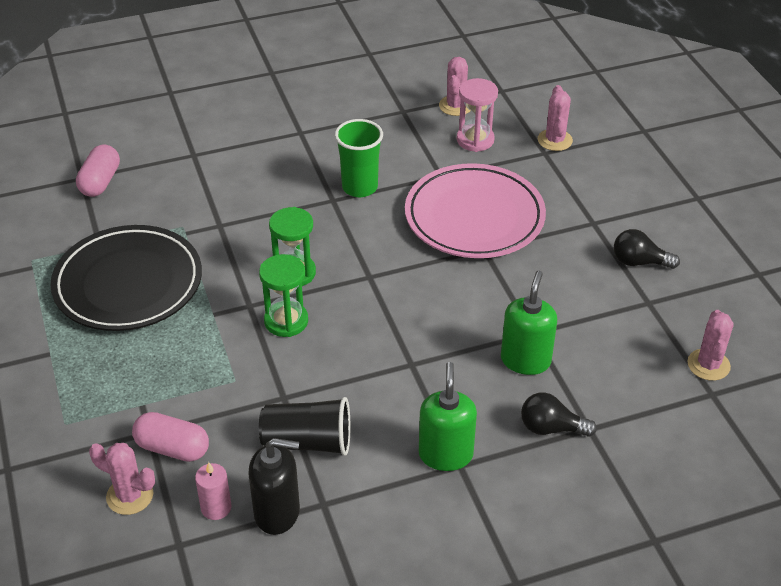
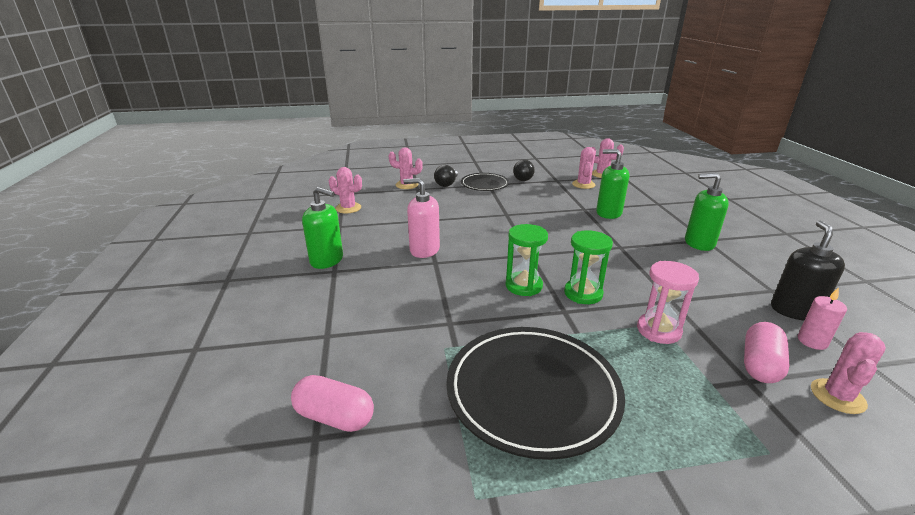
camera: 80 degrees left, 15 degrees down
(308, 442) = (714, 292): black cup -> none
(320, 122) = (327, 260): none -> green soap dispenser
(359, 187) = (424, 250): green cup -> pink soap dispenser
(474, 217) = (473, 214): pink plate -> none
(475, 140) = (391, 206): pink hourglass -> pink hourglass (658, 330)
(551, 428) = (662, 212): black light bulb -> black light bulb (447, 184)
(590, 218) = (484, 184): none -> black plate
(641, 336) = (583, 184): none -> pink cactus

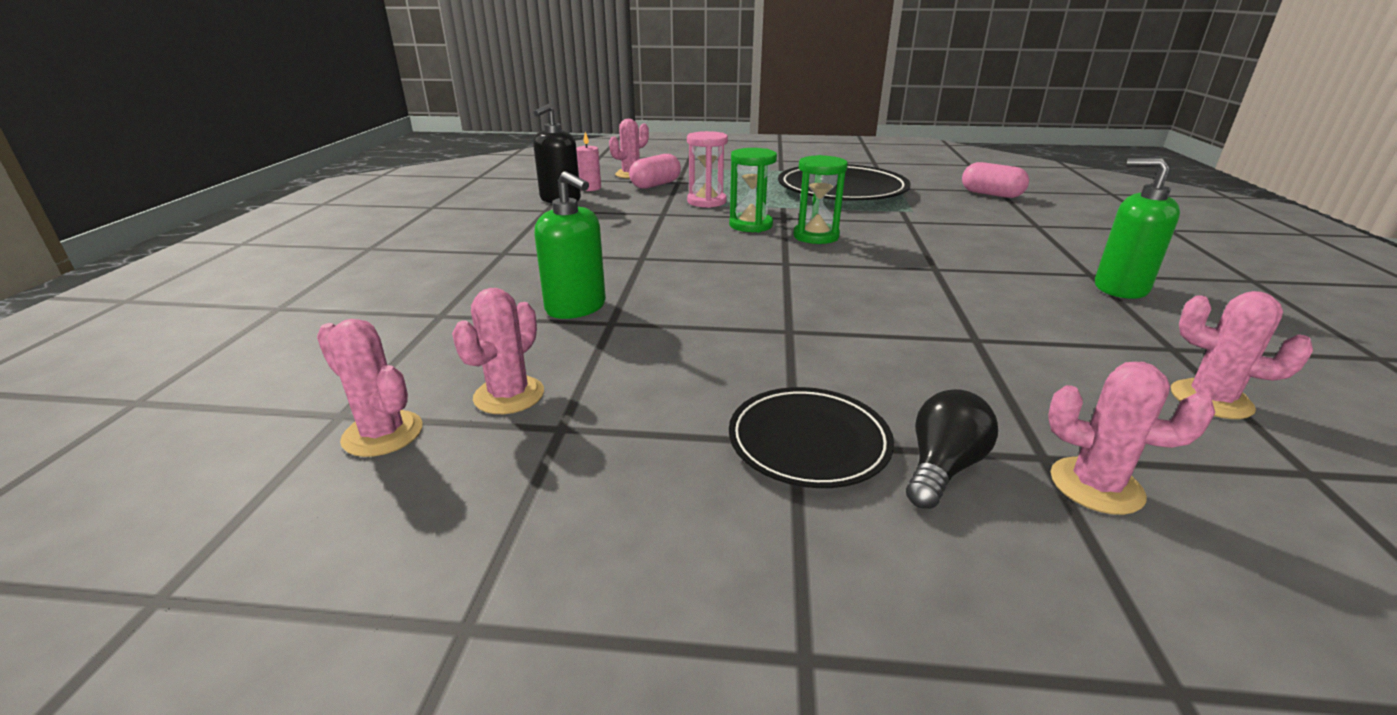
camera: 165 degrees left, 0 degrees up
(424, 250) = (958, 285): pink soap dispenser -> none
(524, 178) = (656, 455): black light bulb -> none
(699, 243) = (522, 250): green soap dispenser -> none

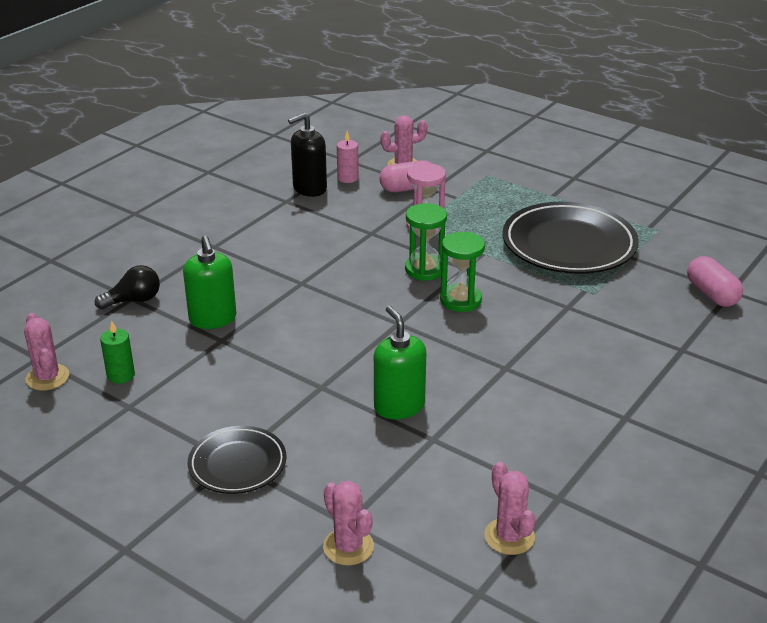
camera: 30 degrees right, 5 degrees up
(509, 395) = (121, 375): pink cactus -> green candle
(942, 468) = (285, 505): black light bulb -> black light bulb (133, 300)
(1120, 288) = (622, 438): green soap dispenser -> green soap dispenser (399, 406)

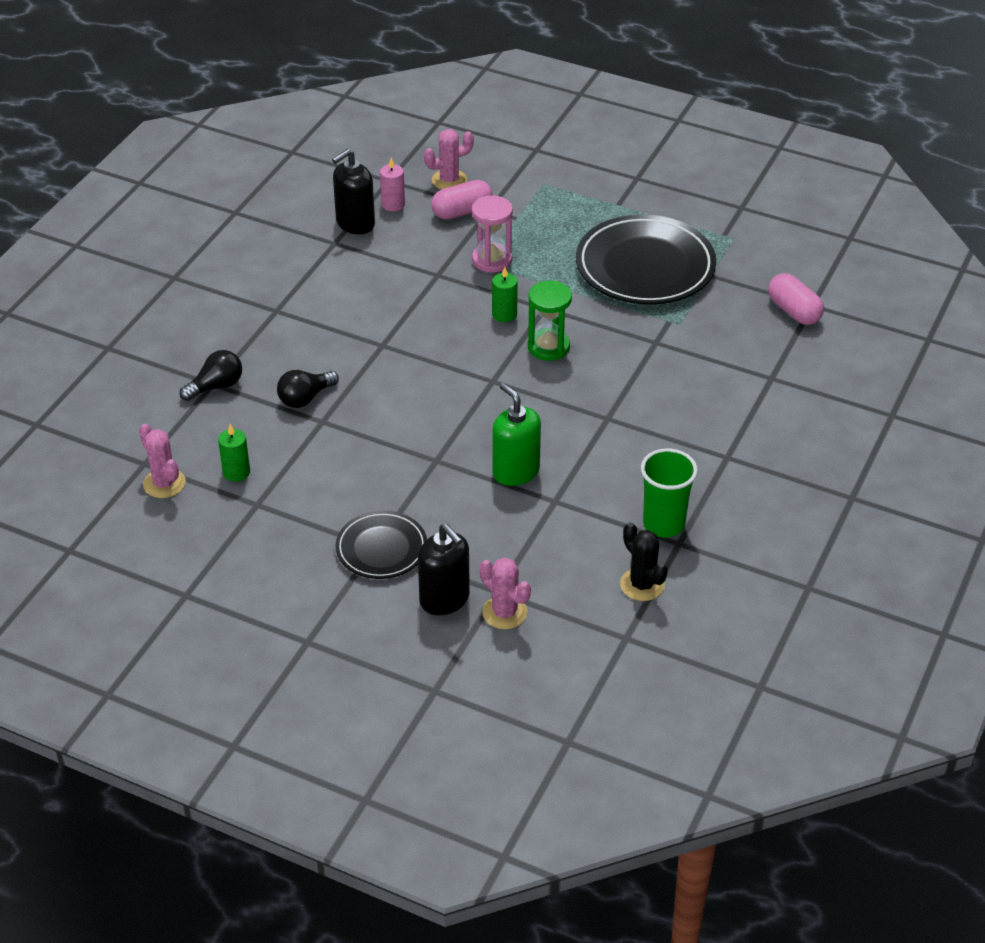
camera: 10 degrees left, 10 degrees up
(213, 319) = (305, 398): green soap dispenser -> black light bulb
(287, 524) = (445, 599): none -> black soap dispenser
(425, 270) = (504, 314): green hourglass -> green candle
(509, 536) = (642, 585): pink cactus -> black cactus
(545, 476) = (663, 524): none -> green cup

